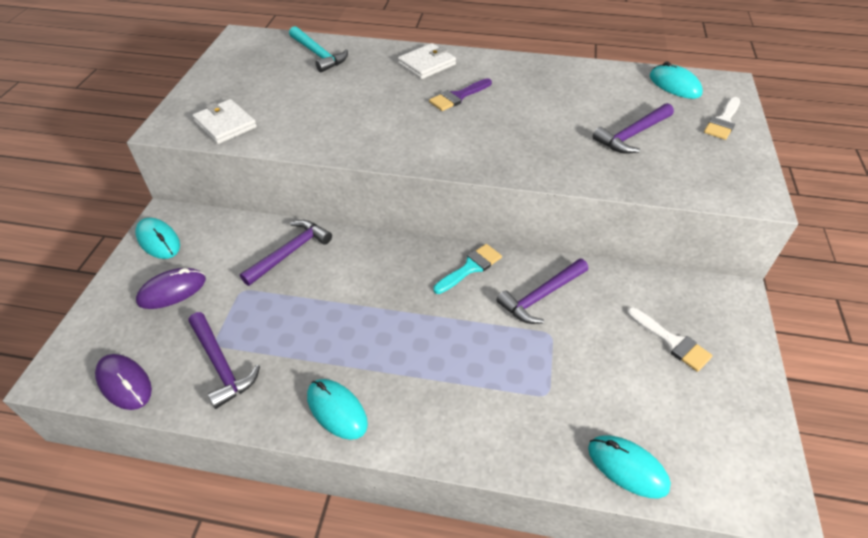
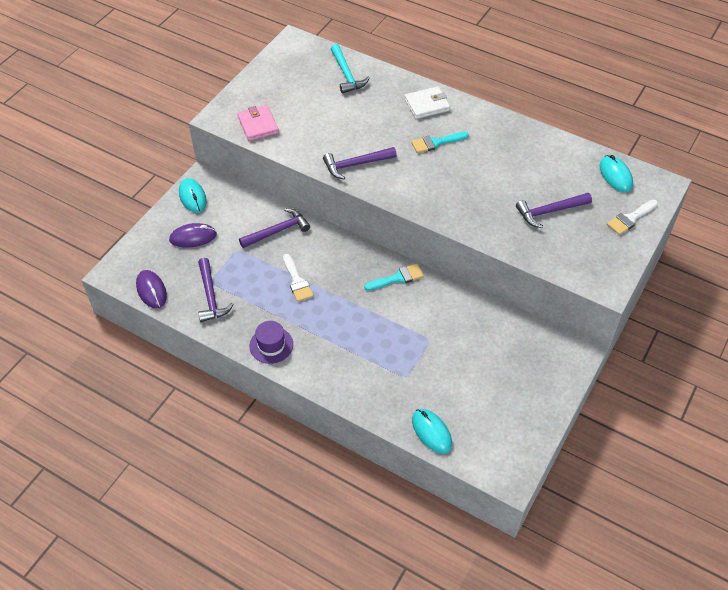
camera: 20 degrees right, 5 degrees up
(225, 124) = (258, 125): white wallet -> pink wallet
(337, 410) = (271, 345): turquoise mouse -> purple hat
(458, 97) = (436, 143): purple brush -> turquoise brush
(541, 296) = (437, 313): purple hammer -> purple hammer (356, 165)
(672, 341) = (509, 370): white brush -> white brush (297, 281)

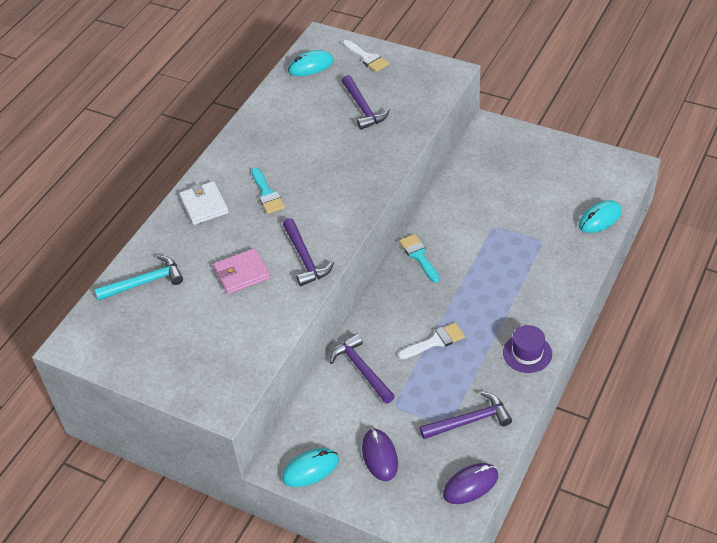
camera: 90 degrees left, 5 degrees down
(258, 125) = (238, 360): pink wallet -> pink wallet (242, 273)

